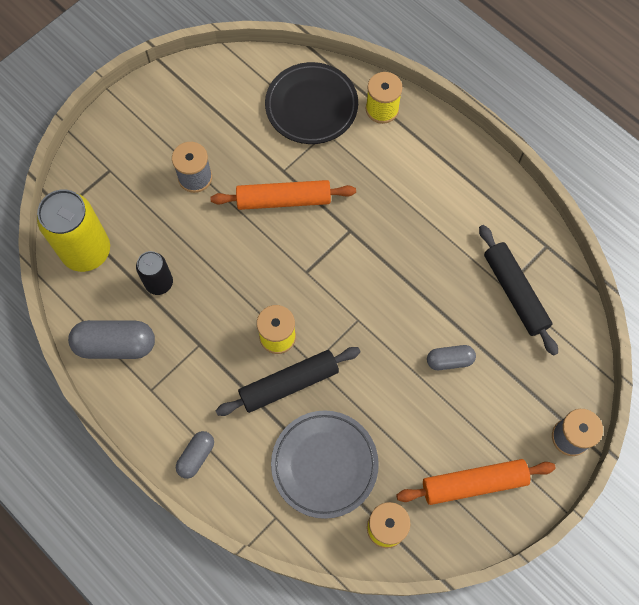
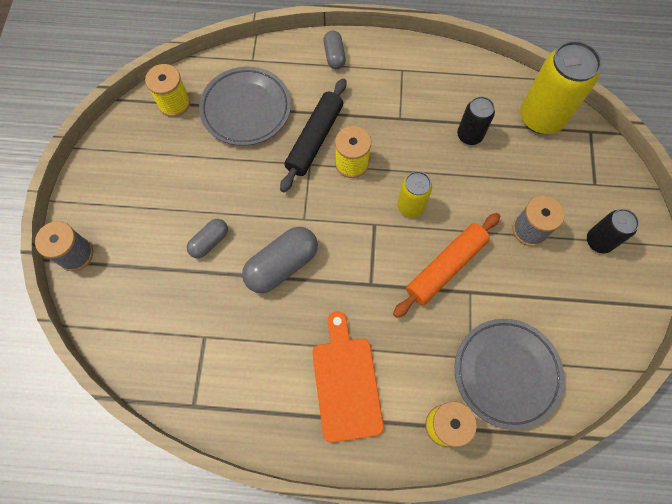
camera: 140 degrees right, 0 degrees up
(115, 345) = (453, 77): grey capsule -> grey capsule (282, 265)
(155, 132) = (598, 241): none -> black can
(264, 264) = (410, 206): none -> yellow can
(311, 106) = (506, 373): black plate -> grey plate
(426, 181) = (346, 383): none -> orange cutting board
(474, 483) = (131, 171): orange rolling pin -> none
(515, 292) = (194, 339): black rolling pin -> none

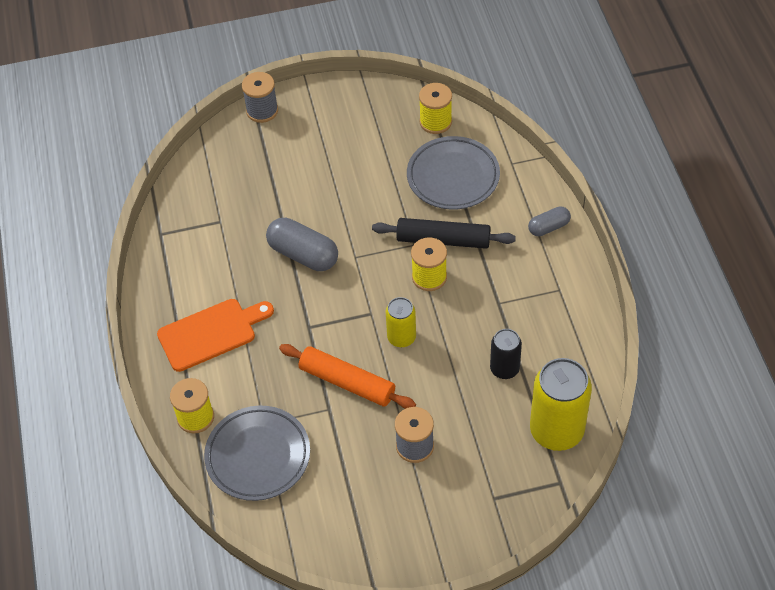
camera: 75 degrees right, 15 degrees down
(209, 242) = (306, 195): grey capsule -> none
(598, 241) = (426, 512): black can -> none

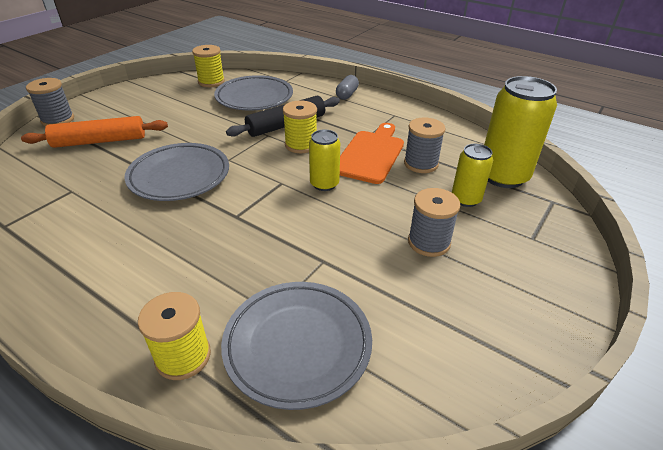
camera: 45 degrees left, 15 degrees down
(211, 333) = (133, 271): orange cutting board -> orange cutting board (370, 154)
(303, 254) = (179, 176): grey capsule -> grey plate
(347, 382) = (316, 233): orange rolling pin -> orange rolling pin (100, 141)
(492, 430) = (466, 199): none -> yellow can
(504, 369) = (421, 164): black can -> grey spool

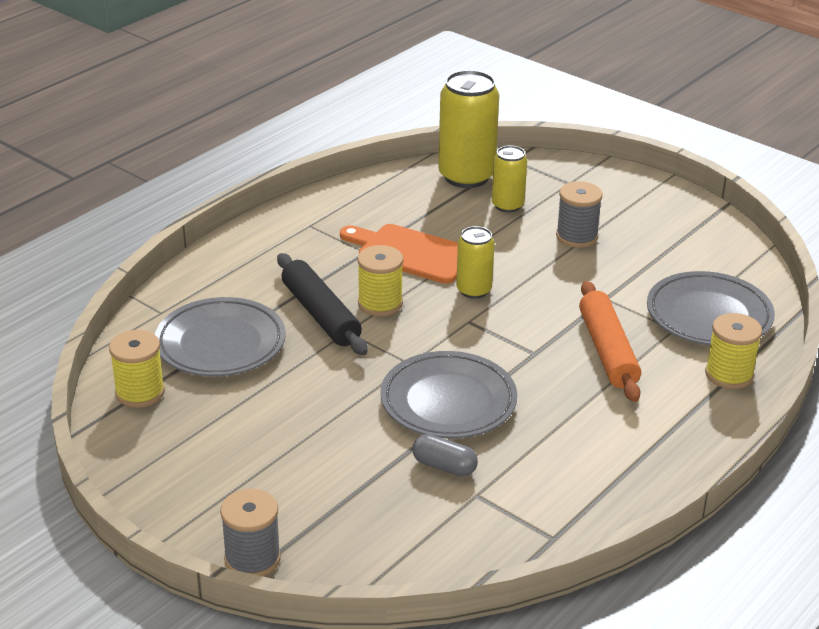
camera: 85 degrees left, 5 degrees down
(100, 141) = (340, 492): orange rolling pin -> orange rolling pin (607, 351)
(347, 94) = (233, 257): grey capsule -> grey capsule (444, 466)
(421, 164) = (436, 222): grey spool -> none

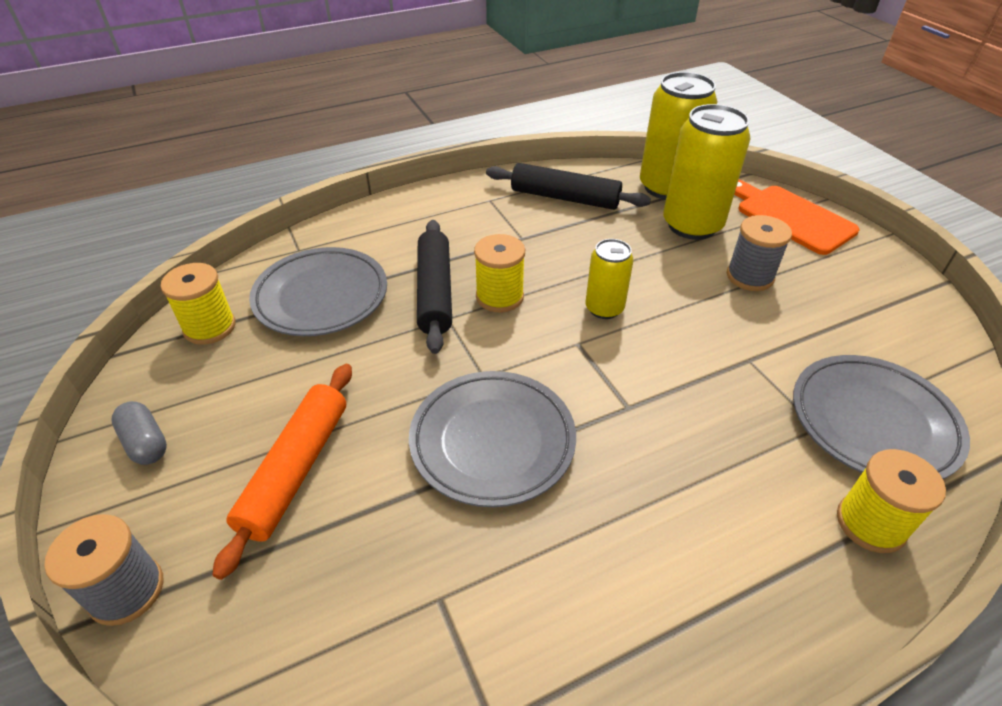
camera: 25 degrees right, 10 degrees up
(379, 207) = (565, 198): none -> black rolling pin
(411, 253) = (565, 251): orange cutting board -> orange cutting board (790, 217)
(444, 466) = (429, 536): grey capsule -> grey capsule (146, 443)
(507, 205) = (692, 225): yellow can -> yellow can, size x1.79
(607, 351) = (719, 432): orange rolling pin -> orange rolling pin (296, 469)

